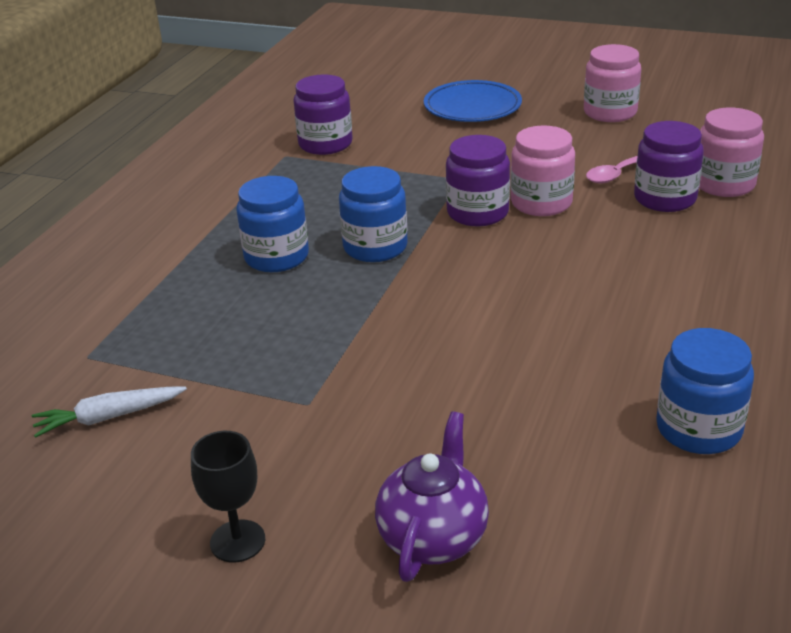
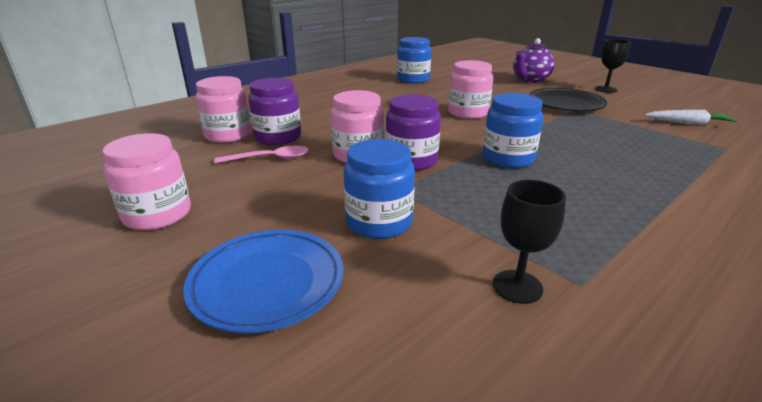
camera: 155 degrees left, 5 degrees down
(276, 257) = (592, 170): blue jar -> blue jar (379, 222)
(325, 144) = (517, 286): purple jar -> black goblet
(325, 421) = (565, 104): none -> black plate
(482, 328) = (468, 113): none -> pink jar

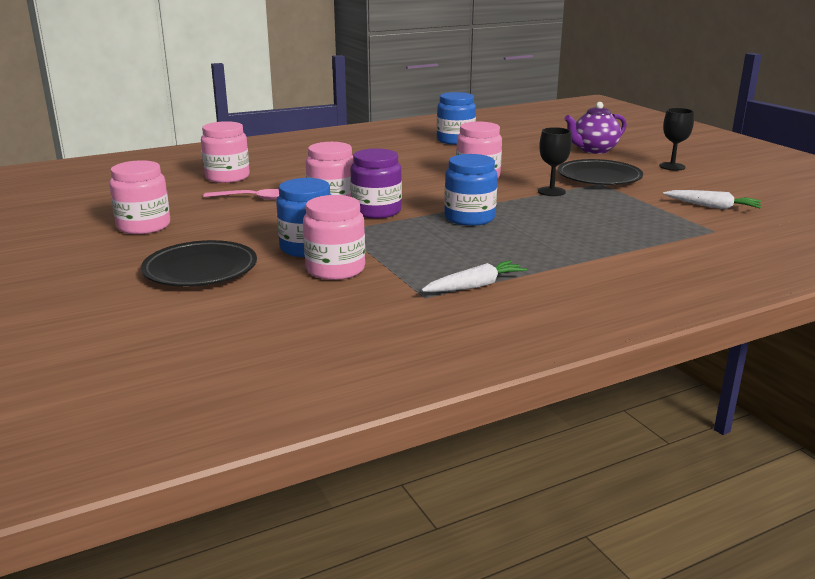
camera: 15 degrees right, 5 degrees down
(267, 283) = (200, 270): blue plate -> black plate
(278, 137) = (271, 182): purple jar -> none
(438, 253) = (335, 269): none -> pink jar
(517, 286) = (374, 292): black goblet -> black goblet (551, 191)
(616, 255) = (474, 286): none -> white carrot

